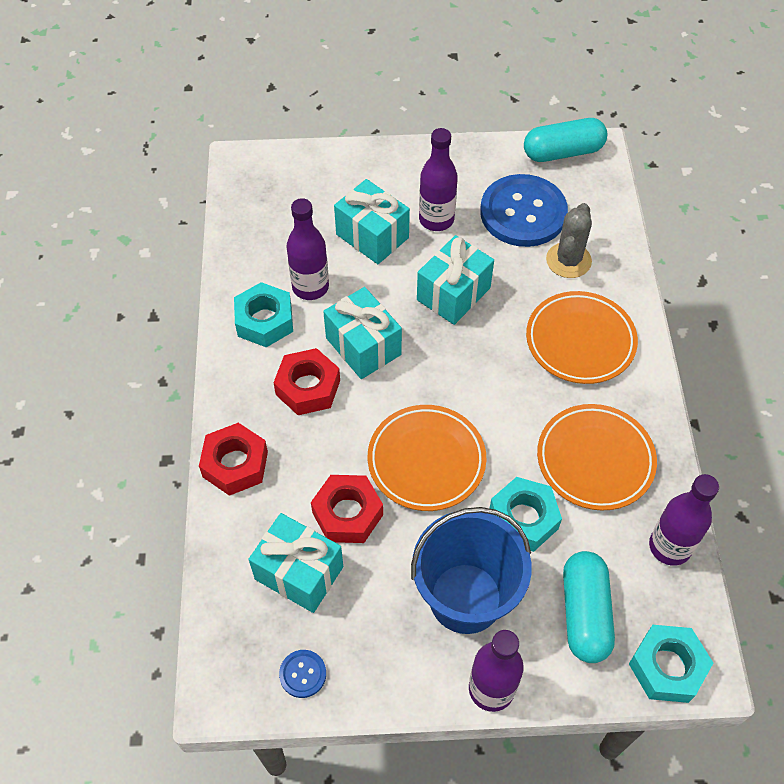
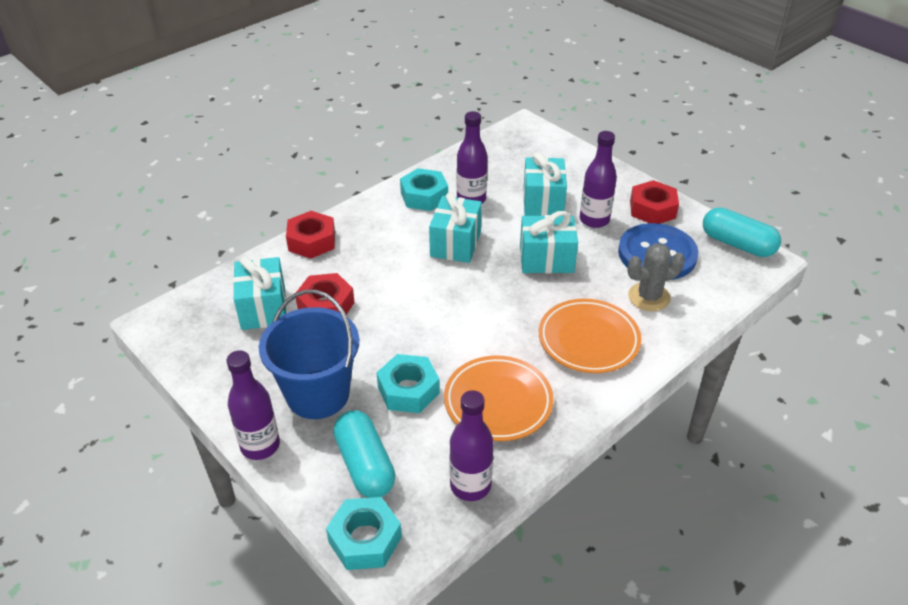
camera: 50 degrees right, 15 degrees down
(303, 674) = (195, 349): blue button -> none
(308, 387) = (398, 239): red nut -> red nut (652, 209)
(426, 461) = (402, 318): orange plate -> none
(585, 613) = (365, 465): turquoise capsule -> turquoise capsule turned 75 degrees counterclockwise

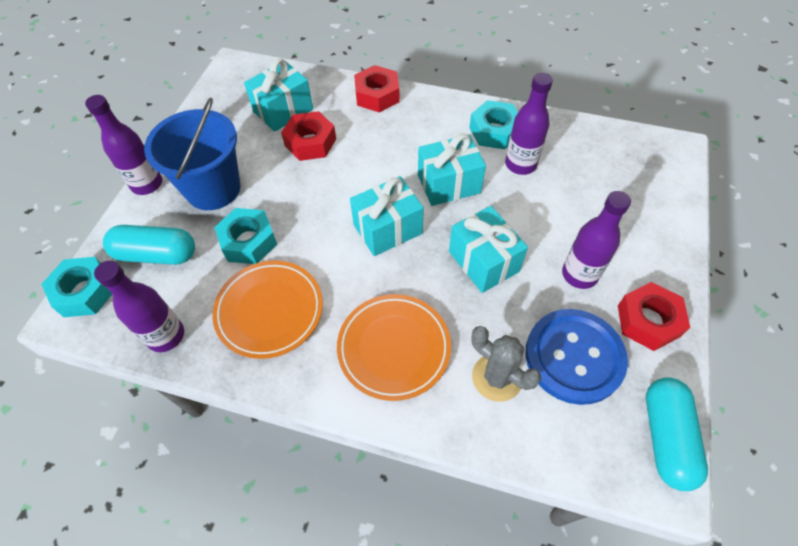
camera: 60 degrees right, 15 degrees up
(365, 465) = (156, 254): turquoise capsule -> turquoise capsule turned 60 degrees clockwise
(543, 201) = (568, 219): turquoise gift -> turquoise gift (387, 229)

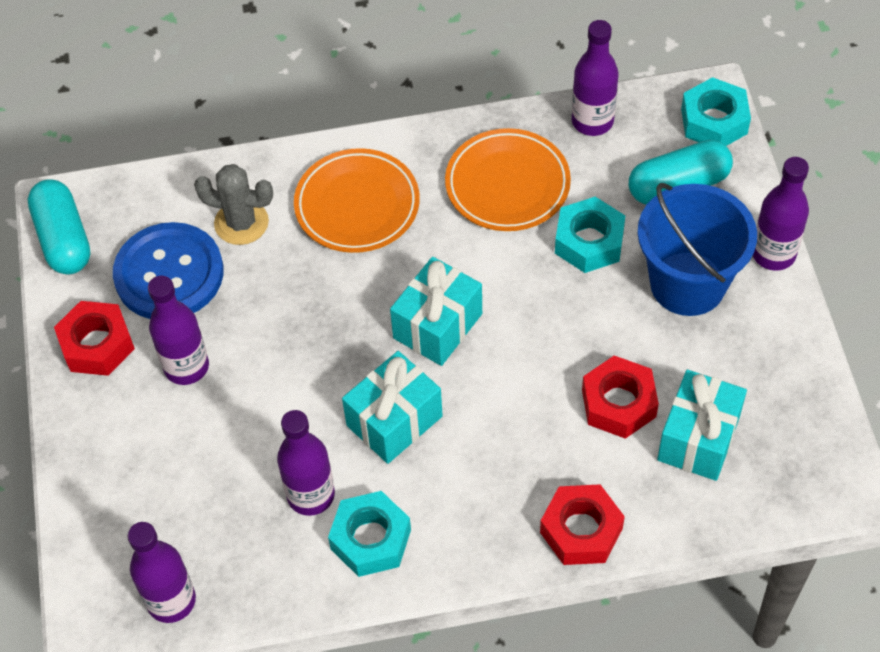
camera: 155 degrees right, 0 degrees up
(483, 261) = (304, 335): turquoise gift -> none
(625, 144) = (171, 601): none -> purple bottle

